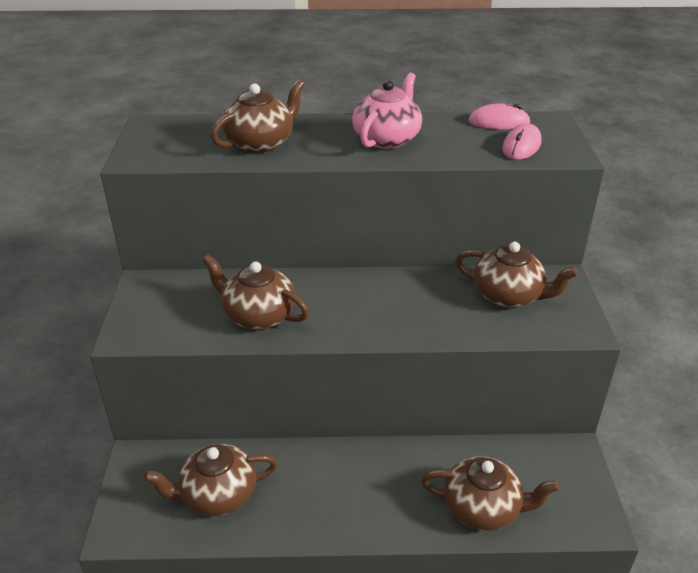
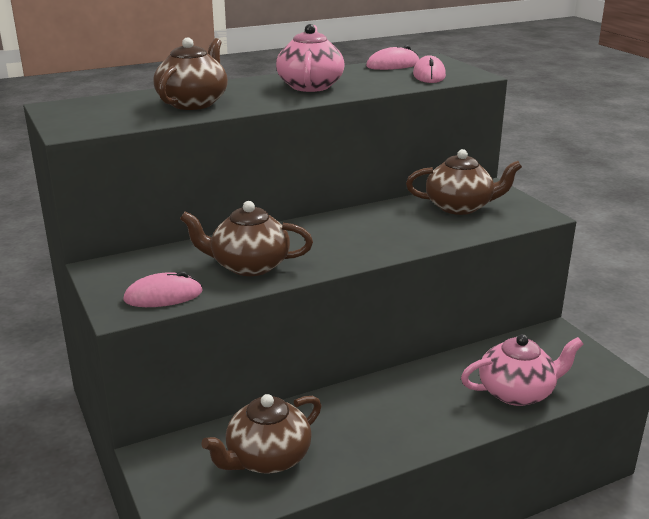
camera: 25 degrees left, 10 degrees down
(166, 329) = (163, 296): none -> pink mouse
(483, 508) = (517, 392): brown teapot -> pink teapot

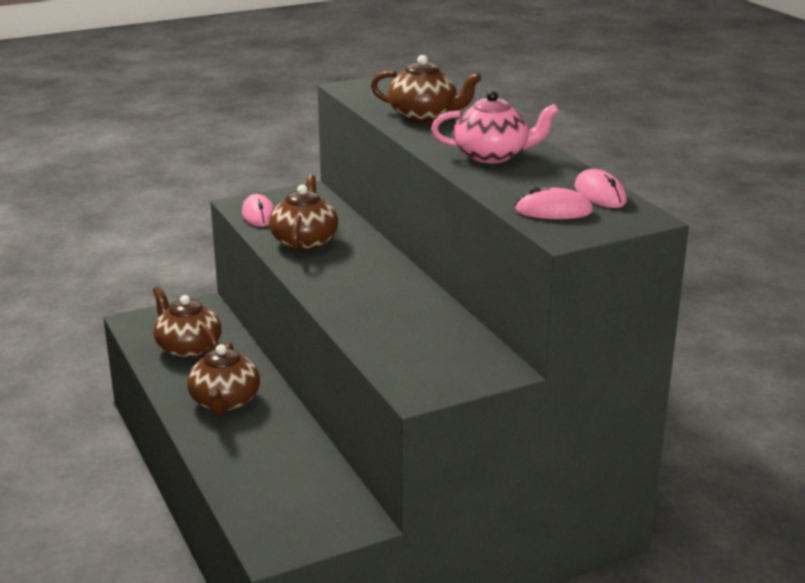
camera: 90 degrees right, 0 degrees up
(460, 207) = (439, 344): brown teapot -> brown teapot (225, 402)
(517, 392) = (249, 477): pink teapot -> none

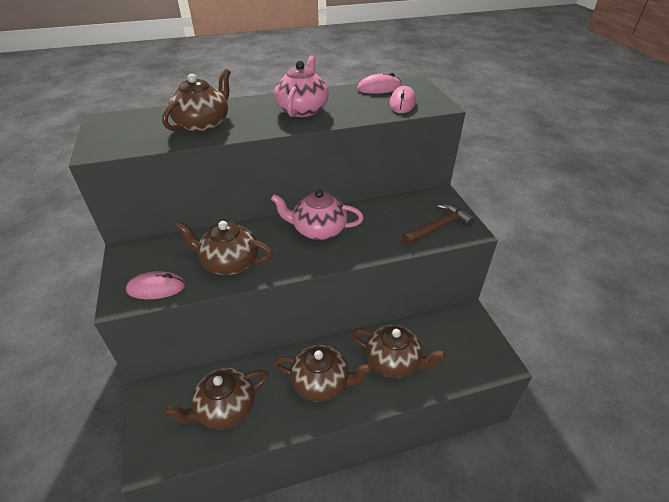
camera: 80 degrees left, 15 degrees up
(262, 453) = (393, 361): none -> brown teapot
(379, 283) = (318, 230): none -> pink teapot
(416, 367) = (438, 227): none -> brown hammer

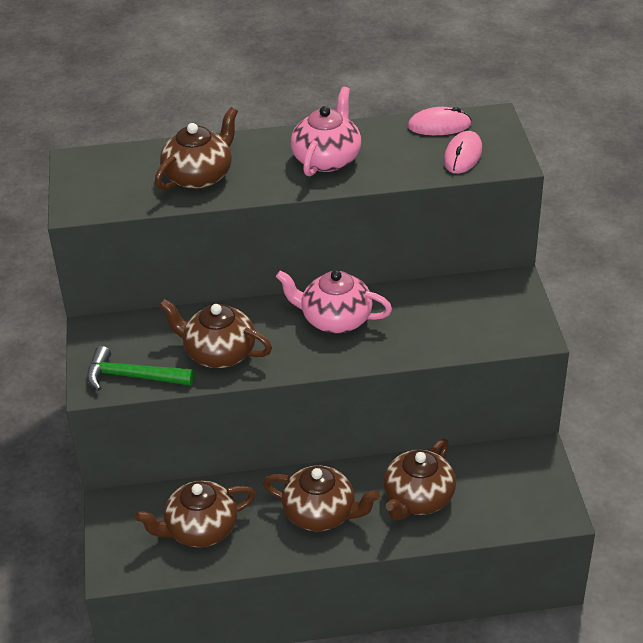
camera: 10 degrees right, 0 degrees up
(156, 288) = (132, 376): pink mouse -> green hammer
(393, 361) = (418, 498): brown teapot -> brown teapot turned 90 degrees clockwise
(438, 227) = (495, 328): brown hammer -> none

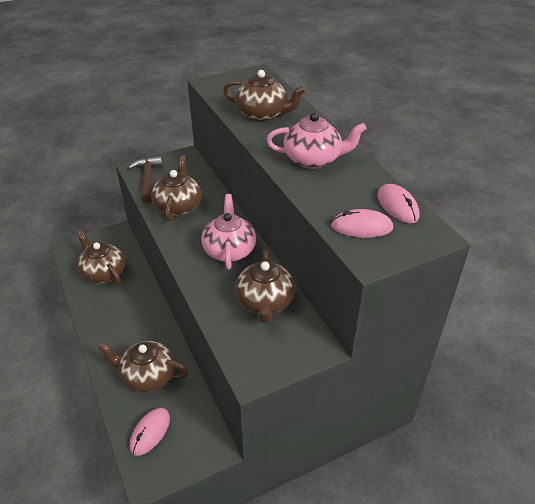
camera: 70 degrees right, 0 degrees up
(132, 376) = (147, 179): green hammer -> brown hammer
(321, 513) = (124, 325): brown teapot -> brown teapot (265, 302)
(501, 505) = (150, 432): none -> pink mouse

